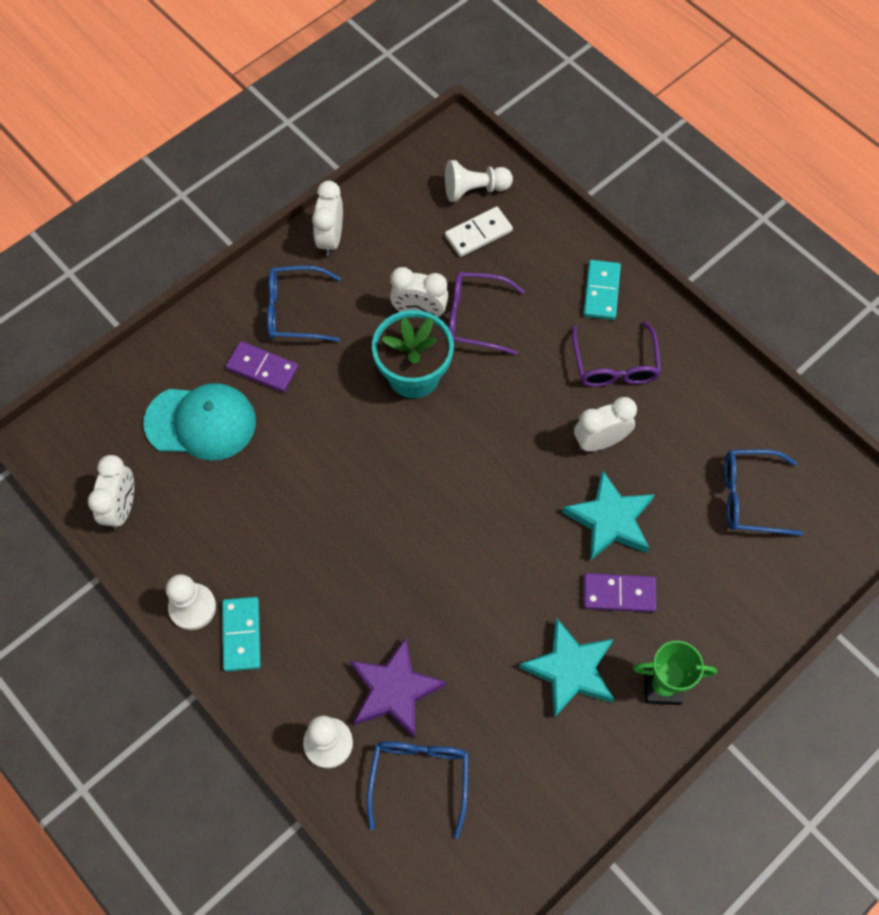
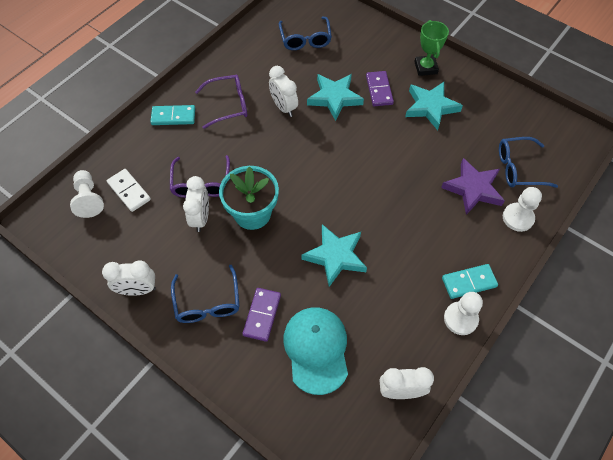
camera: 100 degrees left, 5 degrees down
(323, 468) = (335, 256): none -> turquoise star

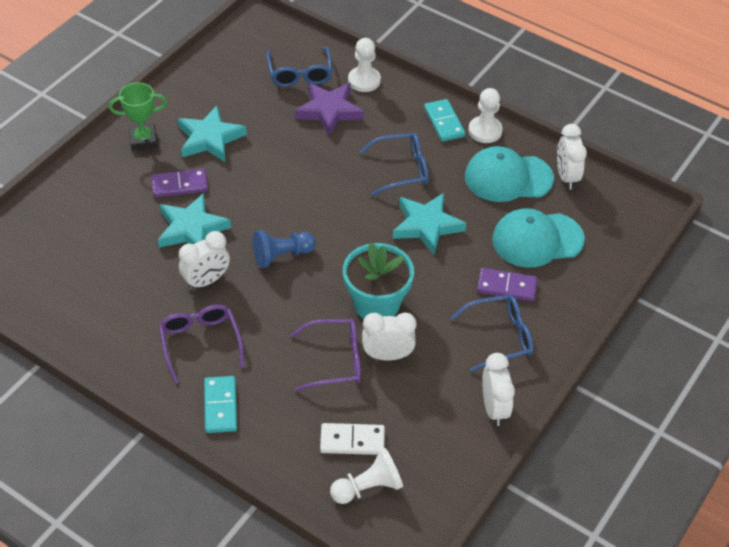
camera: 95 degrees left, 10 degrees down
(129, 191) = (352, 441): white domino -> white domino turned 45 degrees clockwise
(305, 39) = (77, 262): blue glasses -> blue glasses (401, 169)
(306, 152) = (282, 255): none -> blue pawn
(397, 333) = (508, 178): none -> turquoise cap

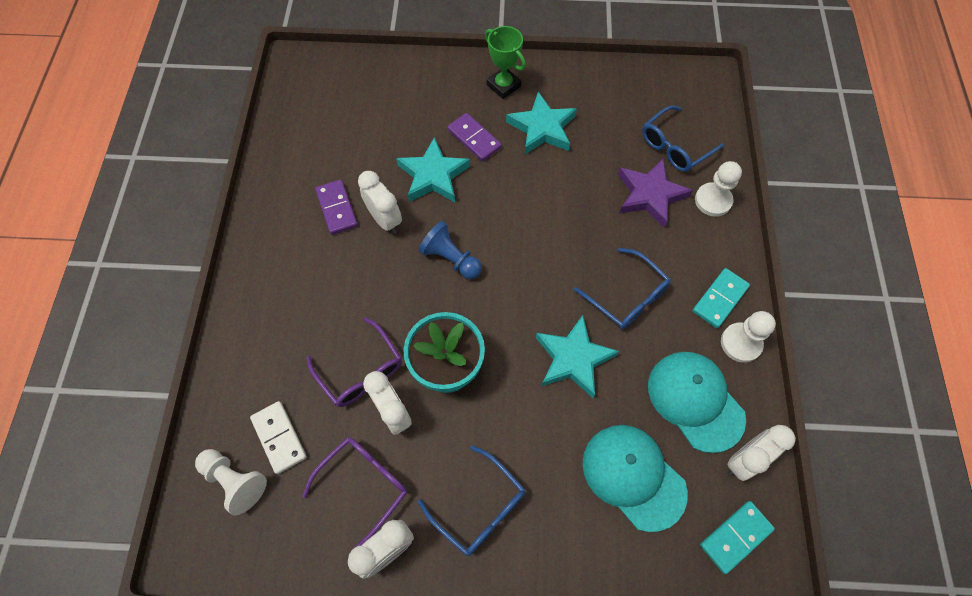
camera: 60 degrees right, 15 degrees up
(200, 343) = (317, 255): purple glasses -> purple glasses (364, 485)
(206, 281) = (385, 220): white clock -> white clock turned 150 degrees counterclockwise
(220, 406) = (260, 309): turquoise domino -> turquoise domino (735, 537)
(507, 286) = (549, 479): purple domino -> purple domino (337, 208)

